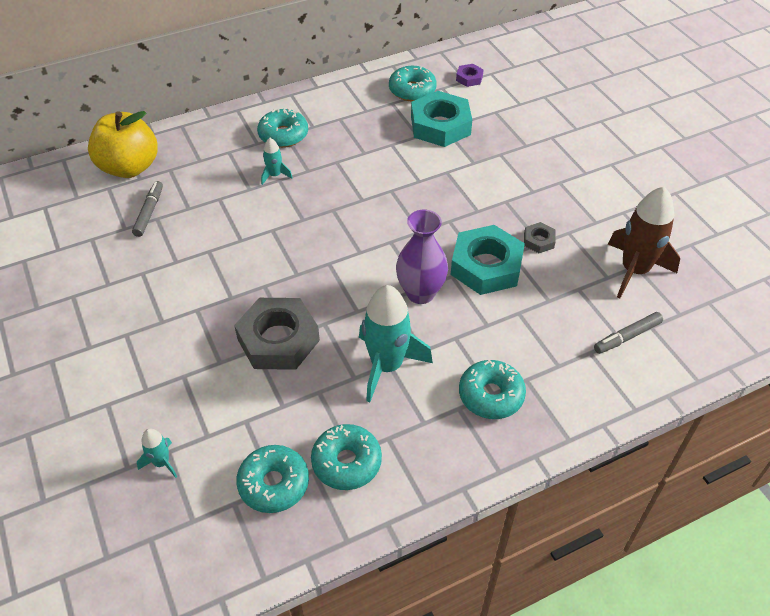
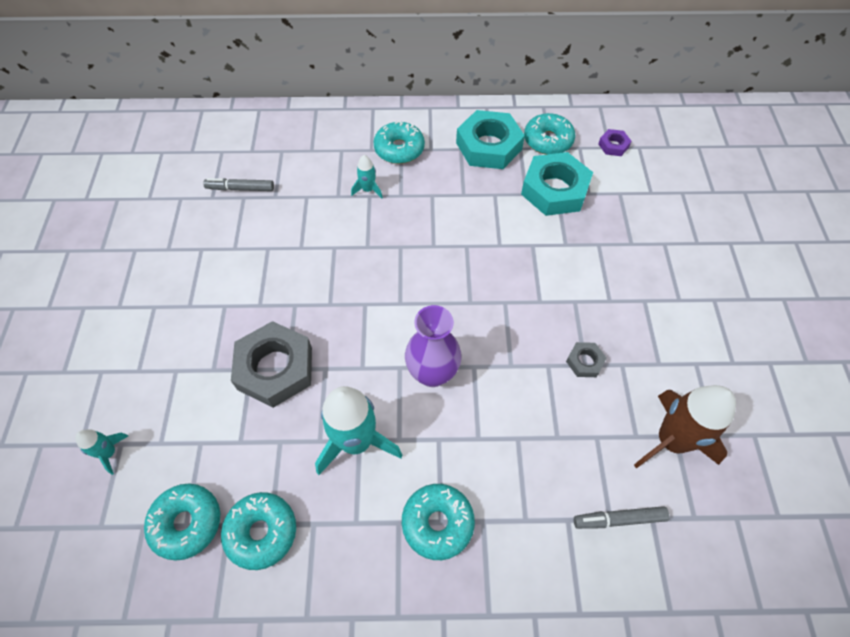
camera: 25 degrees right, 10 degrees up
(129, 167) = (250, 137): yellow apple -> none
(149, 212) = (240, 189): grey marker -> grey marker turned 120 degrees counterclockwise
(486, 266) = (514, 370): turquoise nut -> turquoise nut (488, 146)

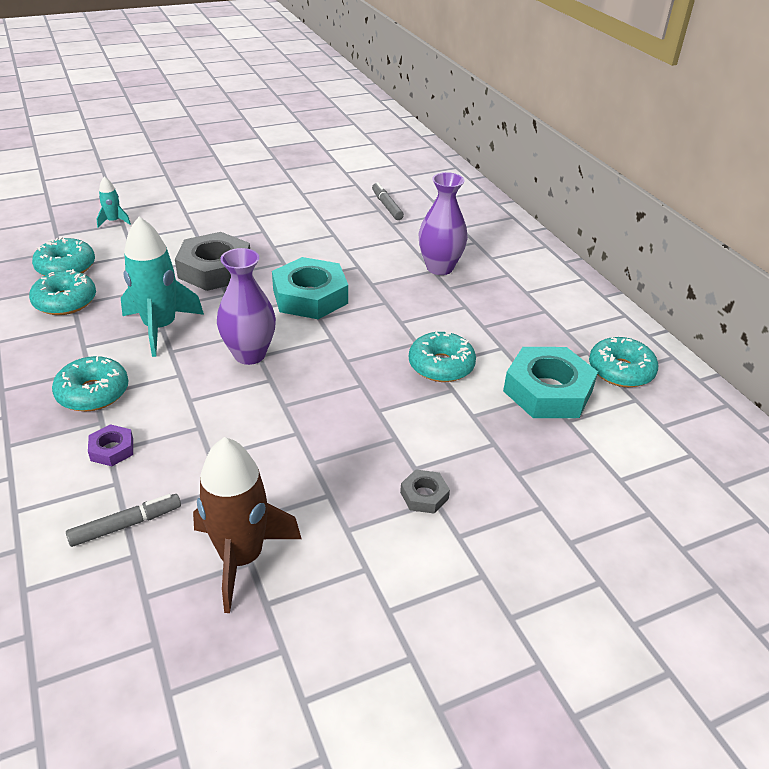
camera: 65 degrees right, 20 degrees down
(368, 190) = (439, 268): turquoise rocket -> purple vase
(399, 149) = (507, 273): turquoise donut -> turquoise donut (441, 365)
(488, 146) = (568, 328): turquoise nut -> turquoise nut (310, 296)
(584, 362) = (316, 461): grey nut -> grey nut (424, 495)
(613, 145) = (669, 429): purple nut -> purple nut (112, 449)
(619, 519) = (126, 525): grey marker -> grey marker turned 90 degrees clockwise

